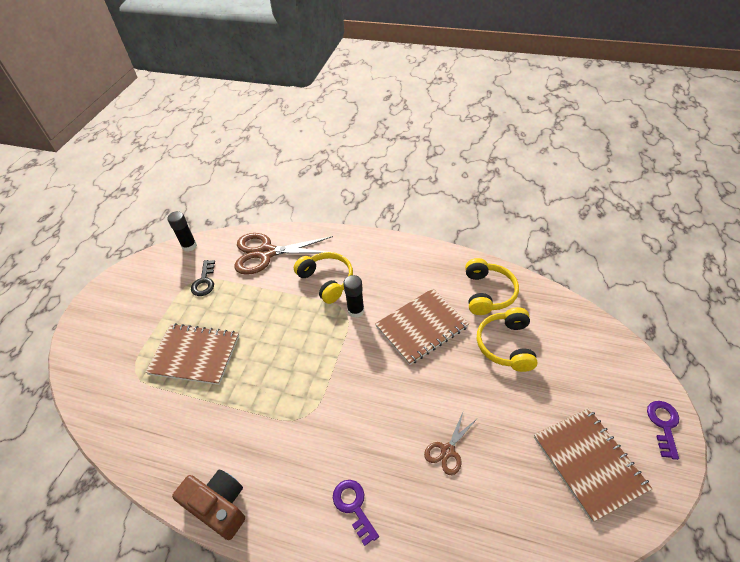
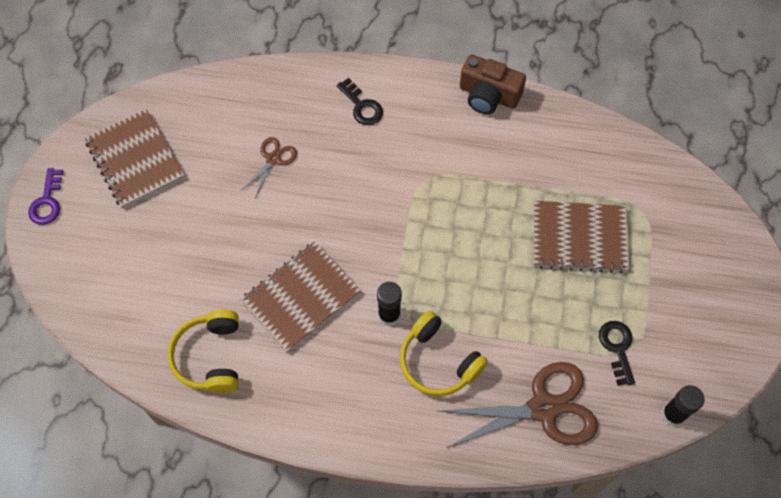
camera: 170 degrees right, 15 degrees up
(353, 506) = (362, 106): purple key -> black key
(506, 345) = (196, 280): yellow headphones -> none

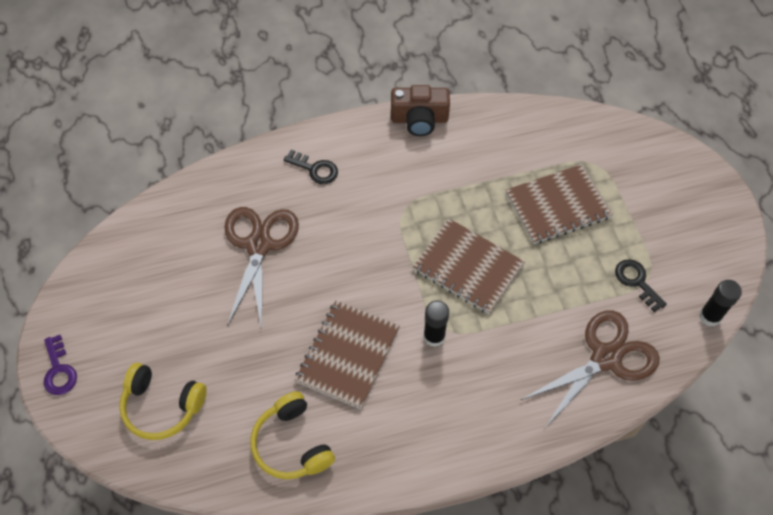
camera: 25 degrees left, 5 degrees down
(135, 160) = (128, 297): brown notebook -> brown notebook (468, 267)
(273, 159) = (259, 245): brown scissors -> brown scissors, size x1.99
(438, 361) = (497, 358): yellow headphones -> yellow headphones (162, 406)

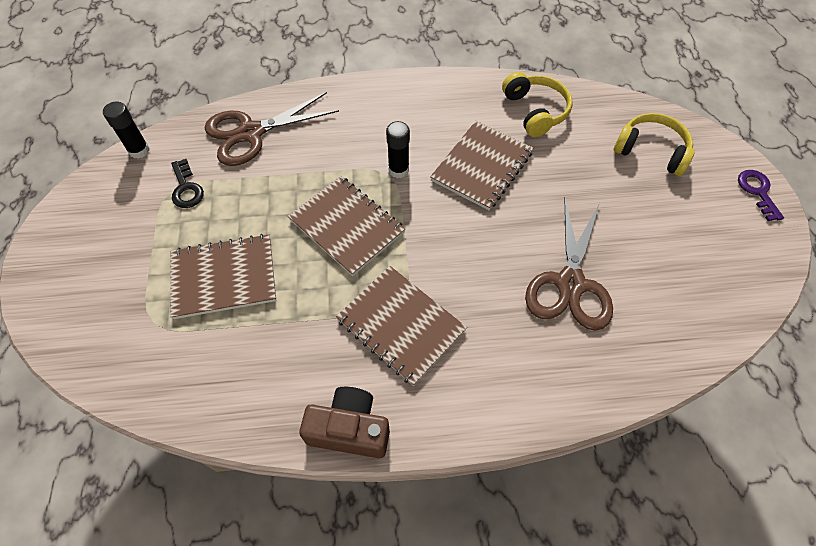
camera: 170 degrees left, 0 degrees up
(315, 169) = (501, 372): black key -> none
(398, 190) = (400, 325): none -> brown notebook

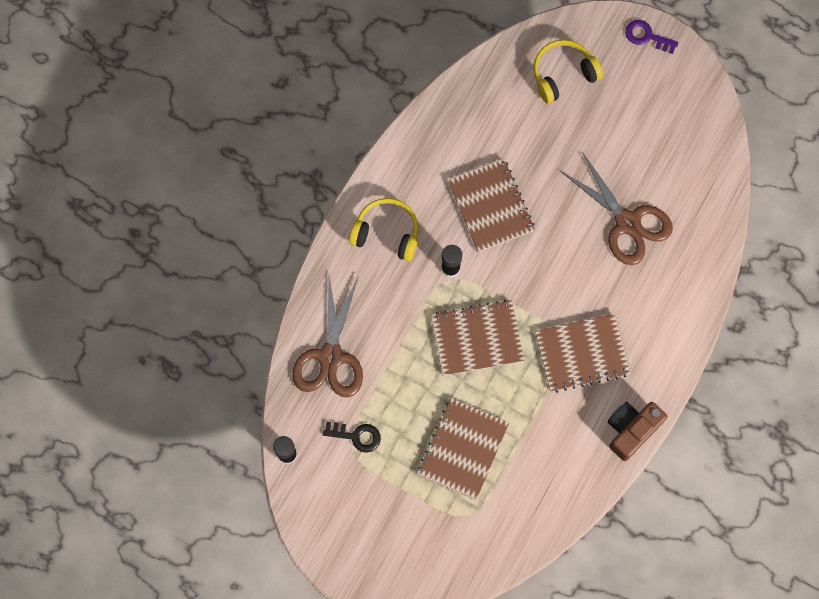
camera: 55 degrees left, 15 degrees up
(535, 111) = (465, 125): yellow headphones -> yellow headphones (387, 233)

